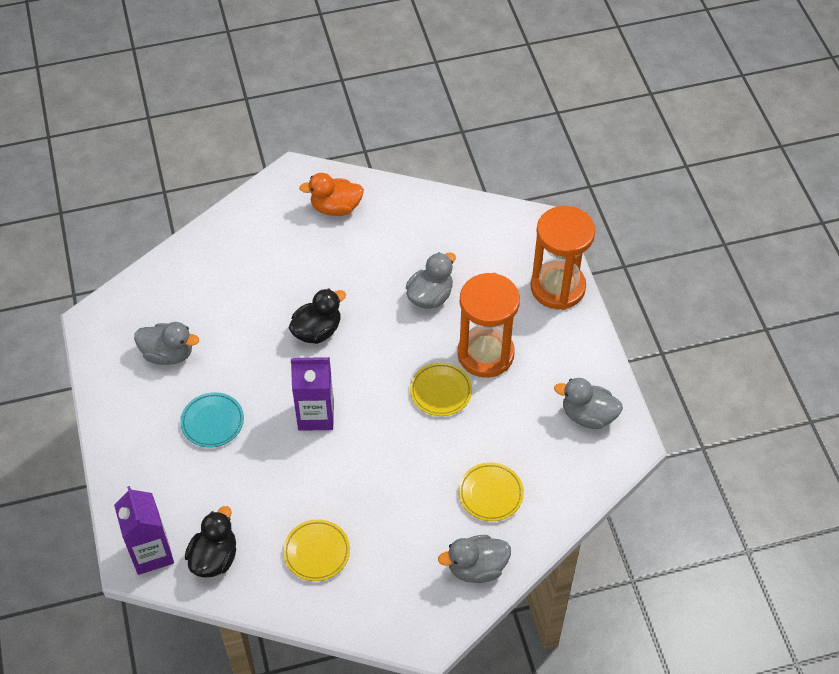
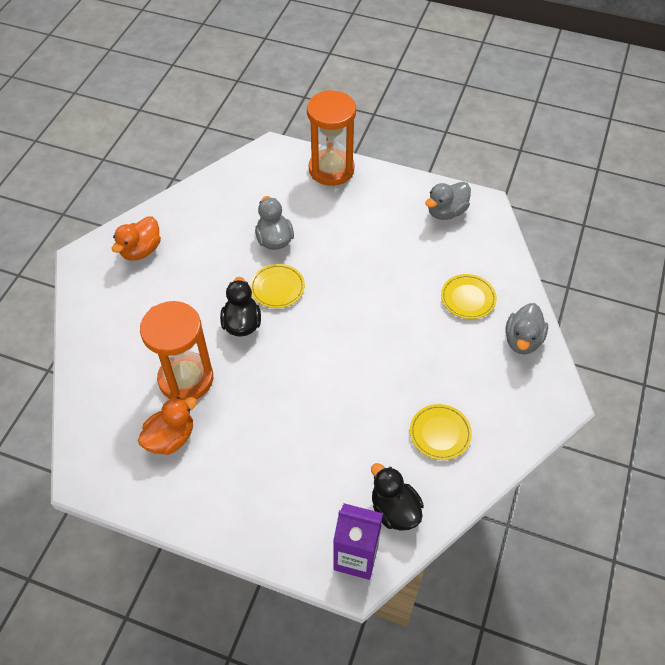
camera: 55 degrees left, 0 degrees up
(168, 354) = (171, 438): grey duck -> orange duck
(212, 422) = (265, 441): turquoise plate -> none
(316, 415) = (317, 366): purple carton -> none
(440, 391) = (360, 279): yellow plate -> yellow plate (277, 288)
(485, 354) = (351, 237): orange hourglass -> orange hourglass (186, 379)

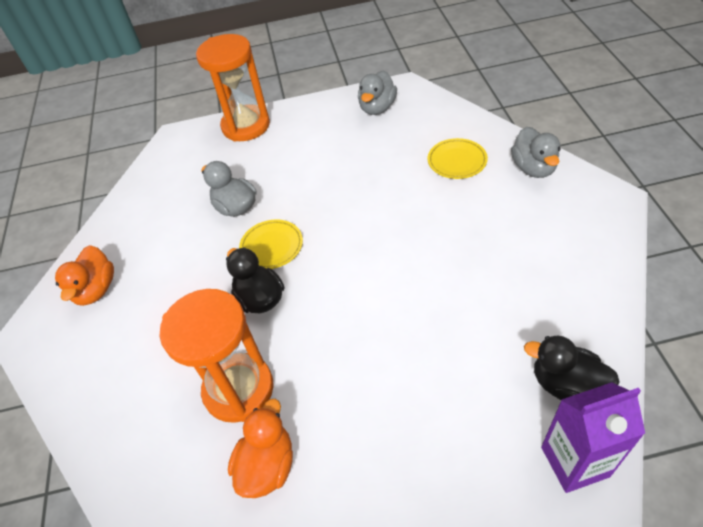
camera: 25 degrees left, 5 degrees down
(440, 433) = (539, 285): yellow plate -> none

